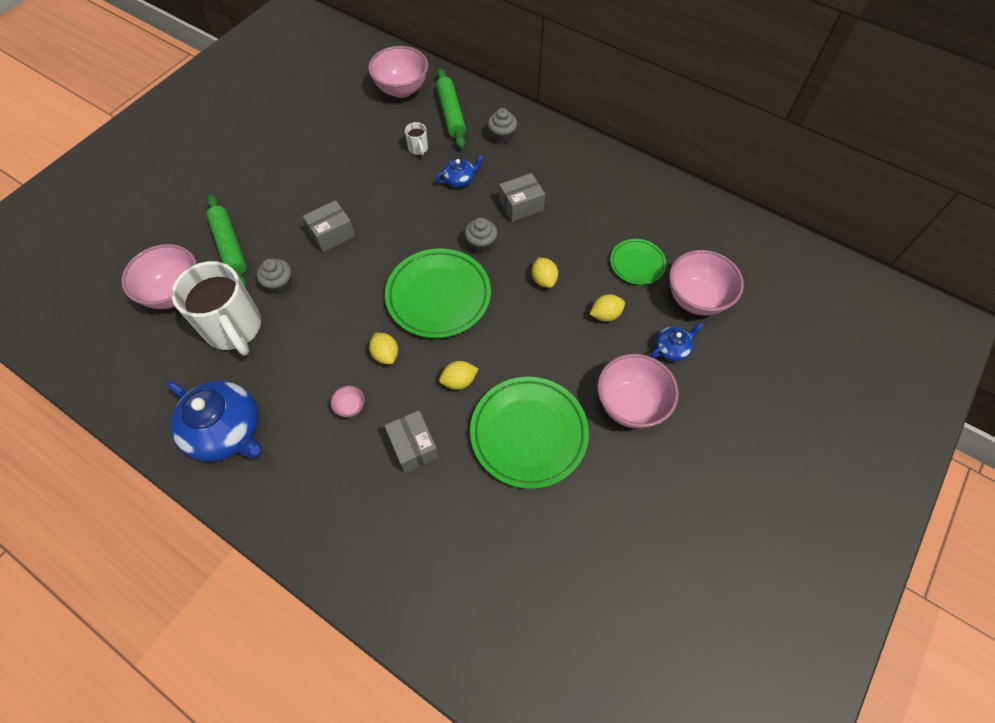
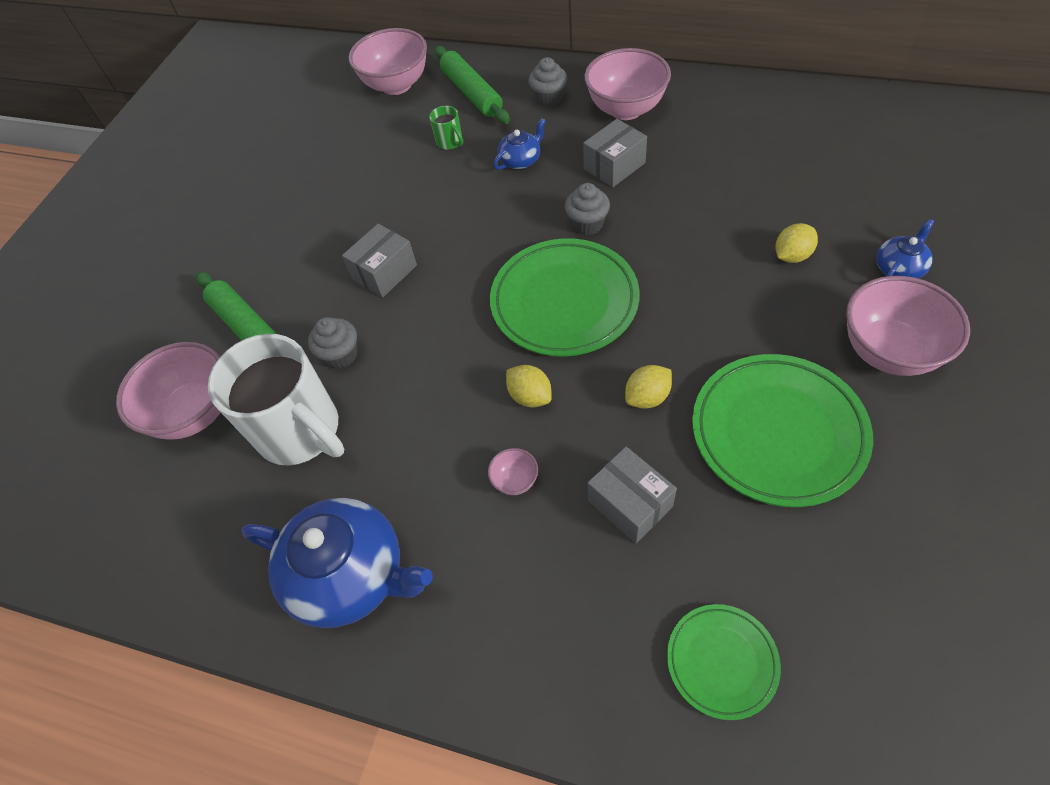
camera: 10 degrees left, 5 degrees down
(418, 149) = (450, 142): white mug -> green mug
(544, 280) = (690, 240): yellow lemon -> none
(637, 264) = (796, 186): green plate -> green plate (721, 661)
(696, 299) = (892, 202): pink bowl -> pink bowl (626, 109)

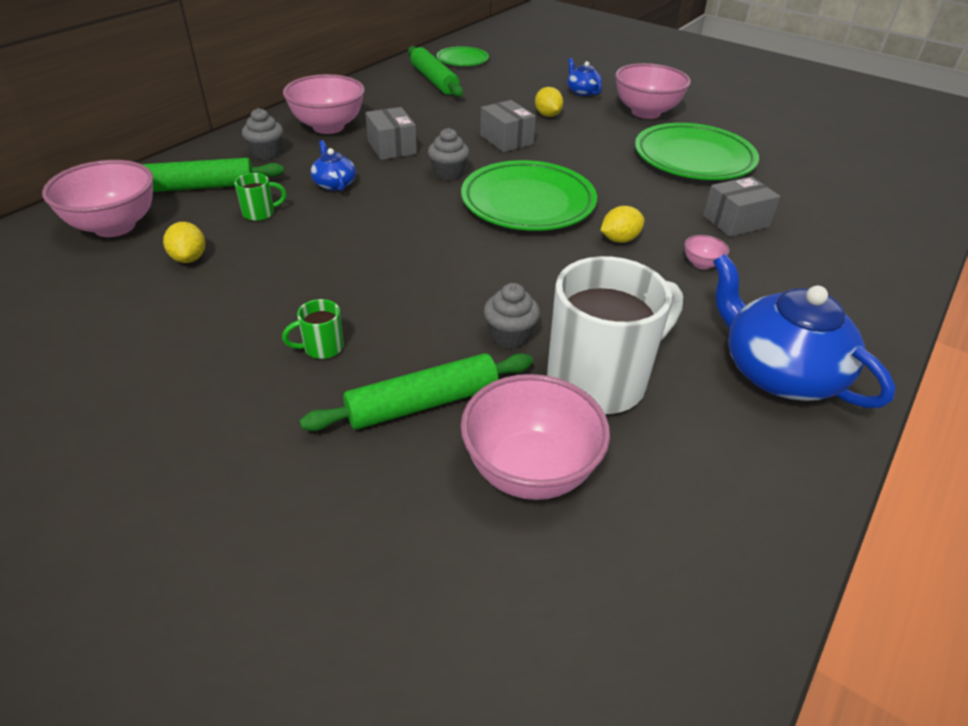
camera: 80 degrees left, 15 degrees down
(294, 253) = (322, 348): none -> green mug
(350, 574) = (778, 372): blue teapot -> blue teapot turned 75 degrees counterclockwise
(384, 272) = (413, 287): grey box -> grey box (506, 140)
(647, 397) = (644, 193): yellow lemon -> yellow lemon (189, 258)
(721, 661) = (859, 219): green plate -> green plate (462, 60)
(805, 131) = (434, 80): none -> green rolling pin

